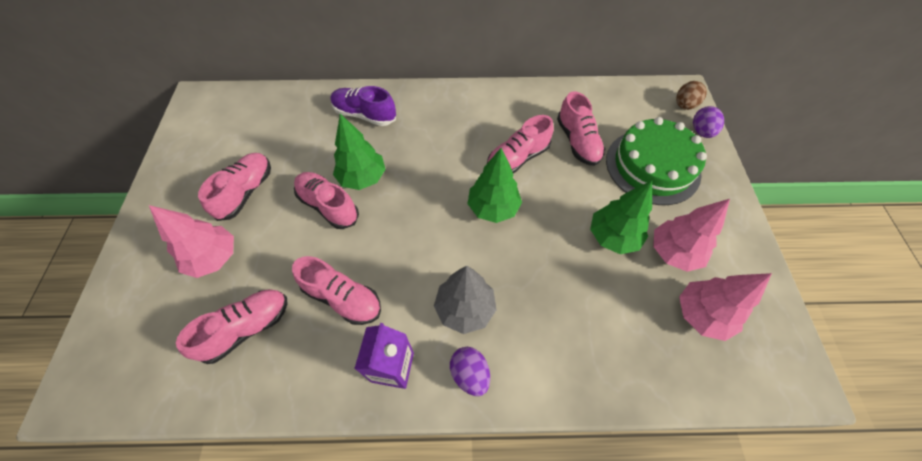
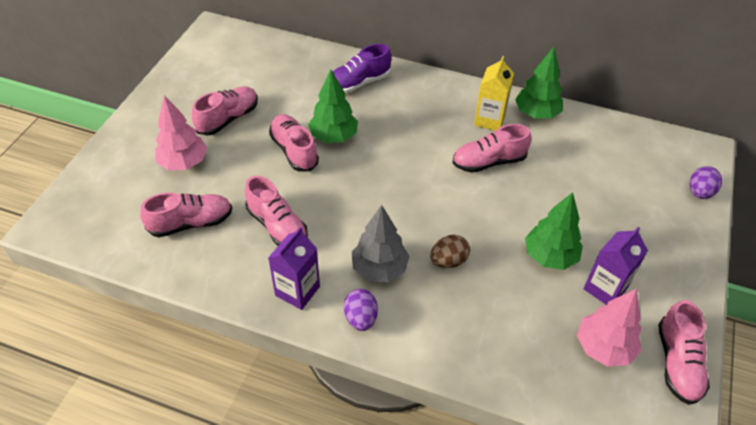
camera: 20 degrees right, 10 degrees down
(365, 115) = (358, 83): purple shoe -> purple shoe turned 75 degrees counterclockwise
(493, 208) = (444, 197): green tree -> green tree (536, 114)
(500, 116) = (489, 120): none -> yellow carton
(577, 142) = (558, 164): pink shoe -> pink shoe (677, 363)
(652, 166) = (626, 208): green cake -> none
(673, 252) = (605, 288): pink tree -> purple carton
(684, 105) = (695, 163): brown egg -> brown egg (448, 261)

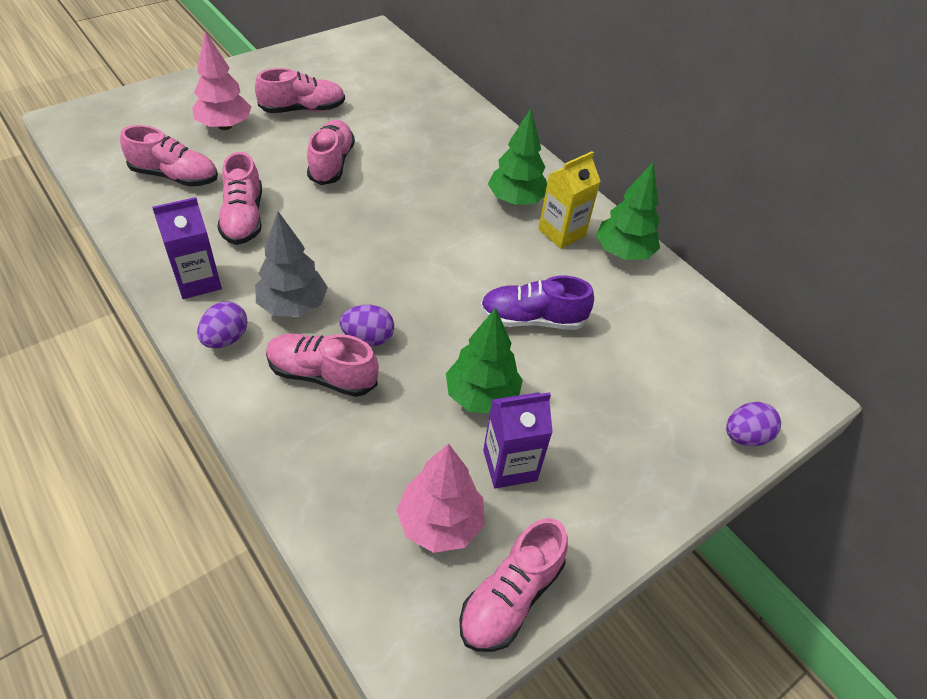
camera: 30 degrees right, 0 degrees up
(334, 136) = (382, 170): green tree -> green tree (516, 200)
(358, 83) = (459, 136): purple shoe -> purple shoe (532, 319)
(448, 261) = (368, 338): brown egg -> purple egg
(489, 162) = (516, 271): pink shoe -> pink shoe (322, 375)

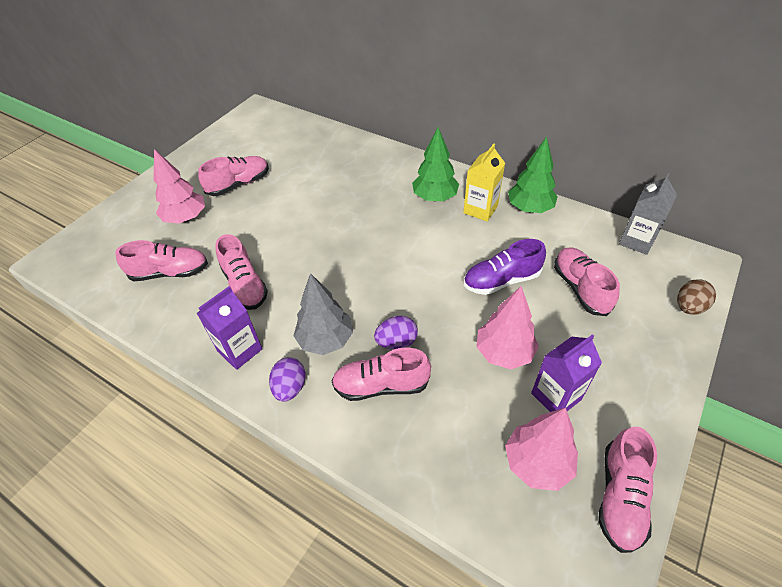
camera: 15 degrees left, 0 degrees up
(331, 163) = (286, 218): pink shoe -> pink shoe (580, 288)
(481, 396) = (504, 352): green tree -> pink tree
(733, 337) = (636, 241): none -> grey carton
(745, 436) = (688, 307): purple egg -> brown egg

